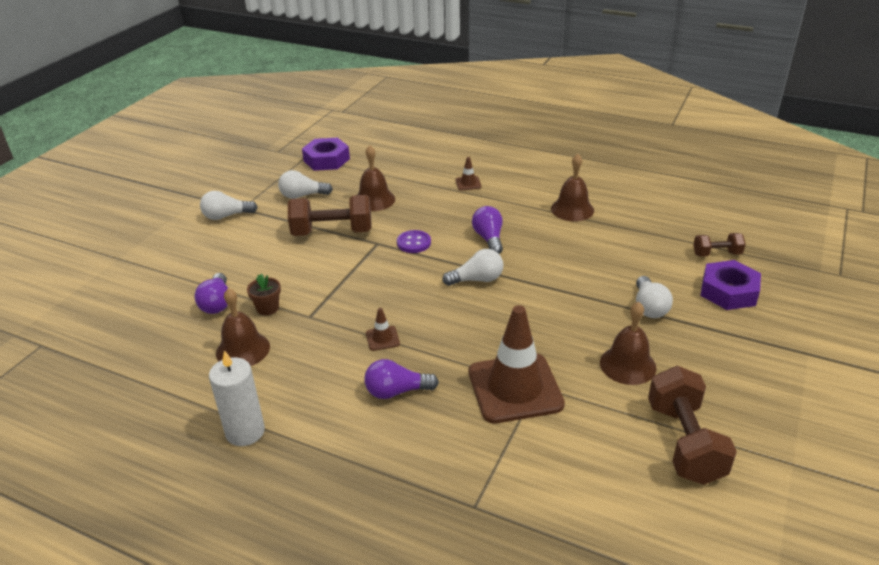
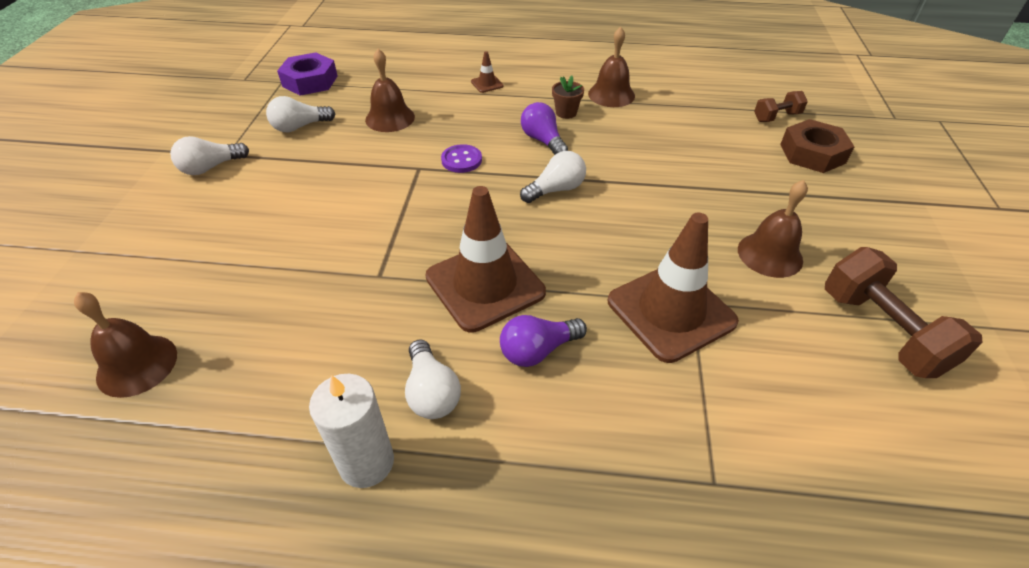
camera: 20 degrees left, 10 degrees up
(217, 303) = (246, 285): purple light bulb -> none
(243, 350) = (310, 341): brown bell -> brown bell (137, 365)
(268, 308) = (319, 277): brown flower pot -> brown flower pot (566, 113)
(332, 232) = (357, 164): brown dumbbell -> none
(382, 338) = (485, 285): brown traffic cone -> brown traffic cone, size x2.47
(649, 307) = (750, 185): white light bulb -> white light bulb (431, 392)
(728, 291) = (812, 153): purple nut -> brown nut

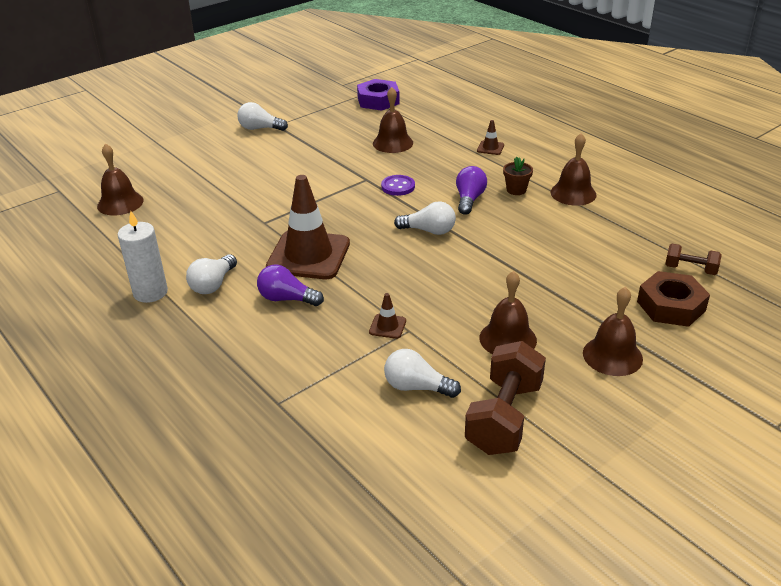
camera: 45 degrees right, 10 degrees down
(300, 127) = (334, 126): white light bulb -> white light bulb (416, 387)
(671, 311) = (387, 326): brown traffic cone -> brown traffic cone, size x0.41
(848, 219) = (612, 356): none -> brown bell

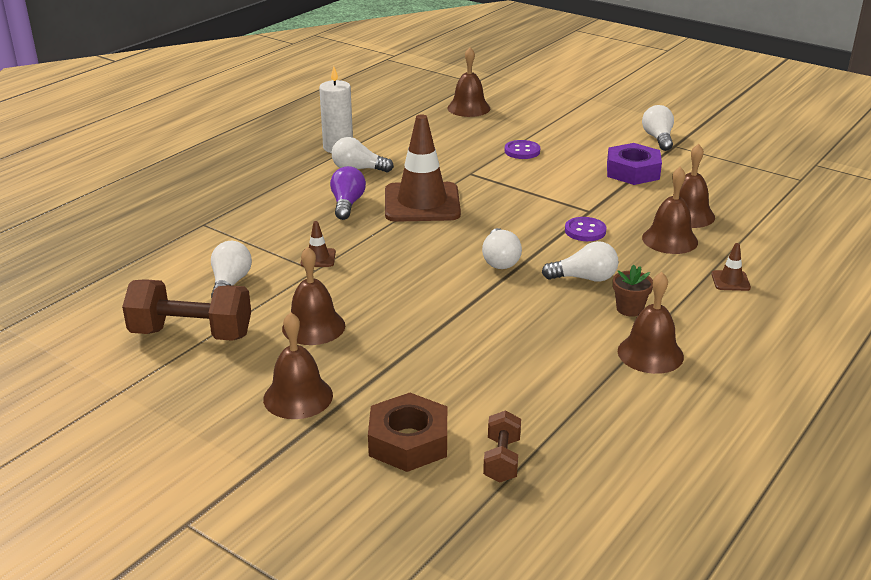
camera: 75 degrees right, 5 degrees down
(238, 190) = (522, 151): none -> purple button
(378, 101) = (793, 191): purple nut -> purple nut (632, 171)
(426, 157) = (670, 240): none -> brown bell
(469, 199) = (584, 278): purple light bulb -> white light bulb

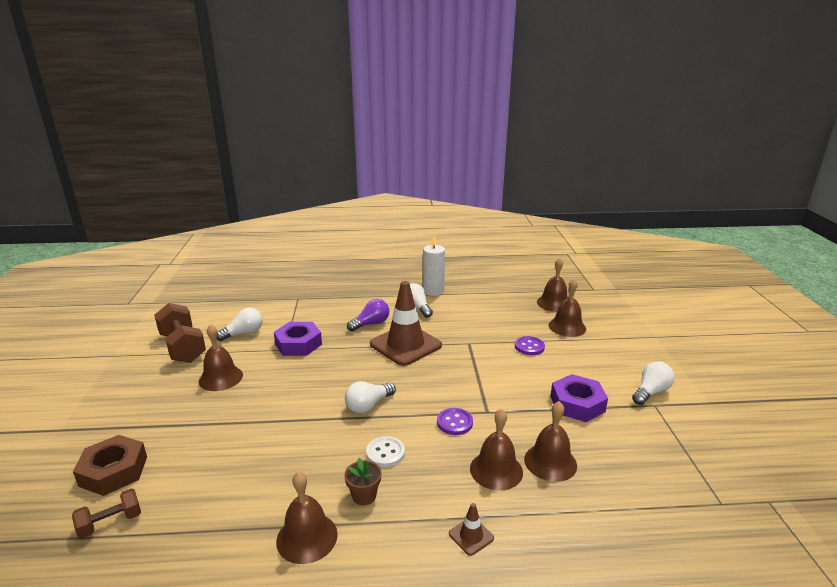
camera: 50 degrees right, 5 degrees down
(298, 397) = (140, 408): brown bell -> brown bell (567, 327)
(318, 258) = (298, 344): brown traffic cone -> purple nut
(584, 278) = (385, 453): white light bulb -> white button

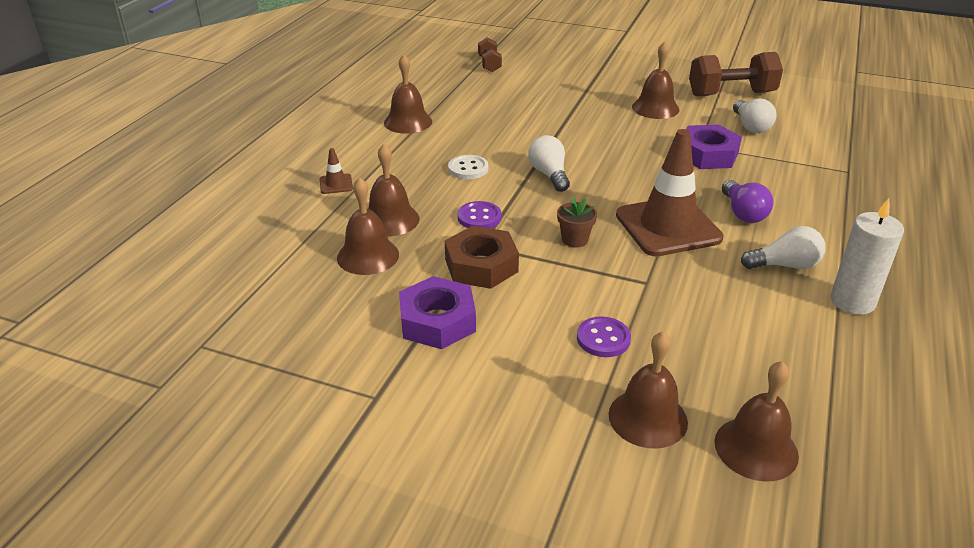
camera: 115 degrees right, 10 degrees up
(113, 471) = (545, 65): brown nut -> brown nut (481, 265)
(364, 496) = (425, 149): brown flower pot -> brown flower pot (575, 240)
(651, 392) = (402, 412): white light bulb -> none

